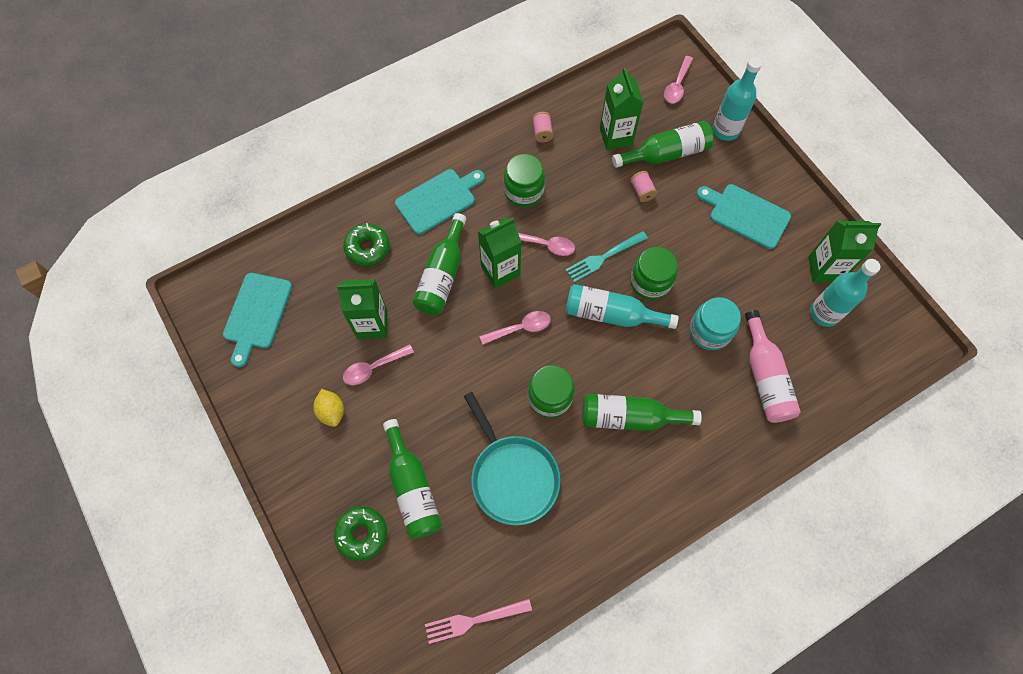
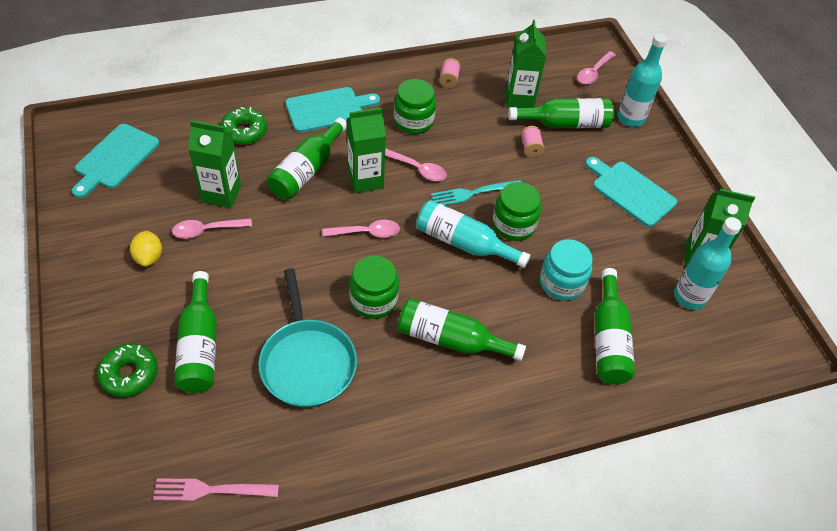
camera: 10 degrees right, 15 degrees down
(765, 377) = (608, 339): pink bottle -> green bottle

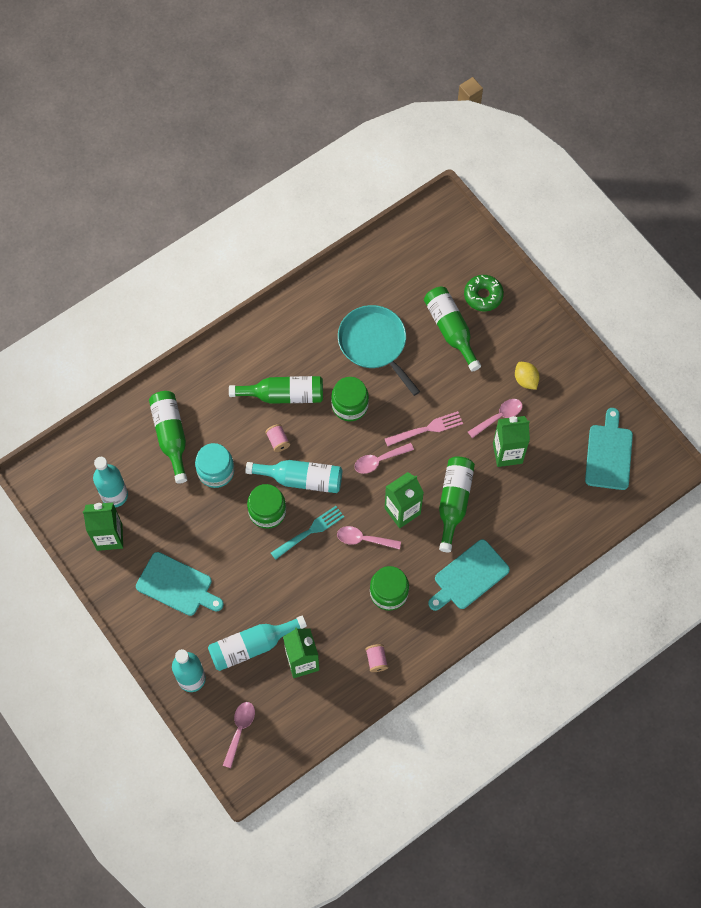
camera: 165 degrees right, 15 degrees up
(211, 490) = (392, 249): pink fork -> pink fork (426, 429)
(244, 131) = (525, 523): green donut -> none
(530, 148) = (275, 602): pink spool -> pink spool (278, 441)
(565, 123) = (252, 646): green bottle -> turquoise bottle

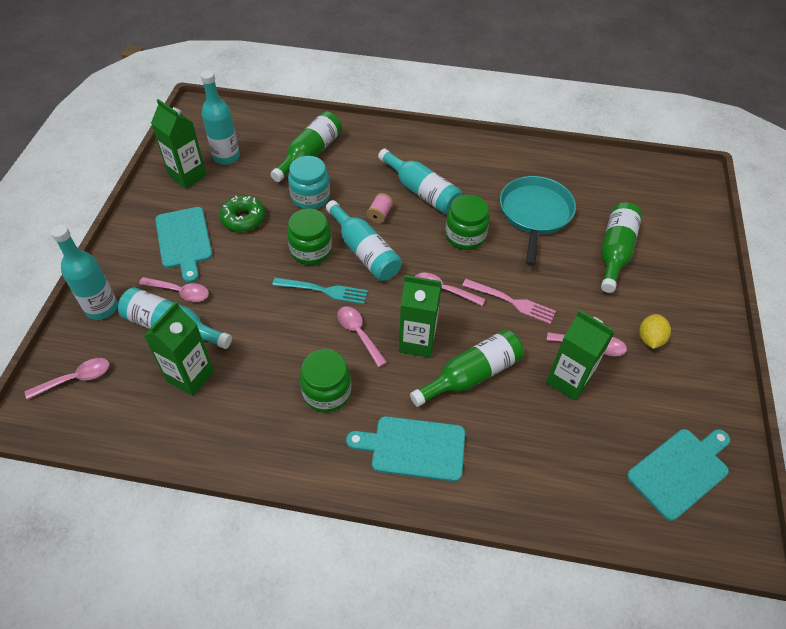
camera: 45 degrees right, 15 degrees down
(224, 621) = (180, 292): none -> pink spoon
(283, 395) = (421, 192): green bottle -> turquoise bottle
(376, 660) = (246, 436): pink spool -> none
(483, 296) = (672, 251): green donut -> green donut (243, 219)

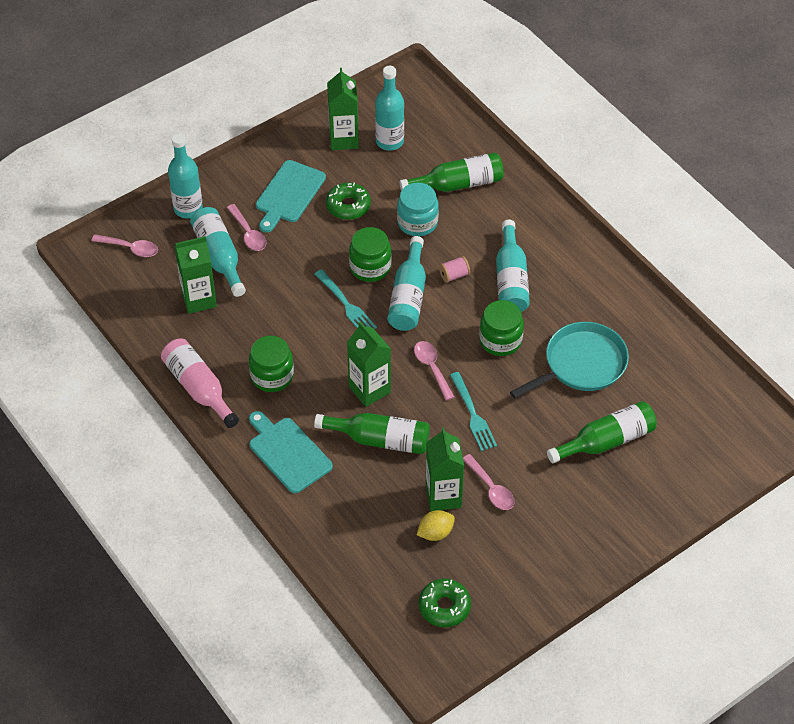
camera: 45 degrees right, 0 degrees up
(273, 455) = (199, 388): none -> pink bottle
(359, 334) = (336, 353): pink spoon -> none
(511, 301) = (473, 414): pink fork -> turquoise fork
(650, 339) = (542, 519): yellow lemon -> yellow lemon (435, 533)
(680, 471) = (444, 607): turquoise cutting board -> green donut

